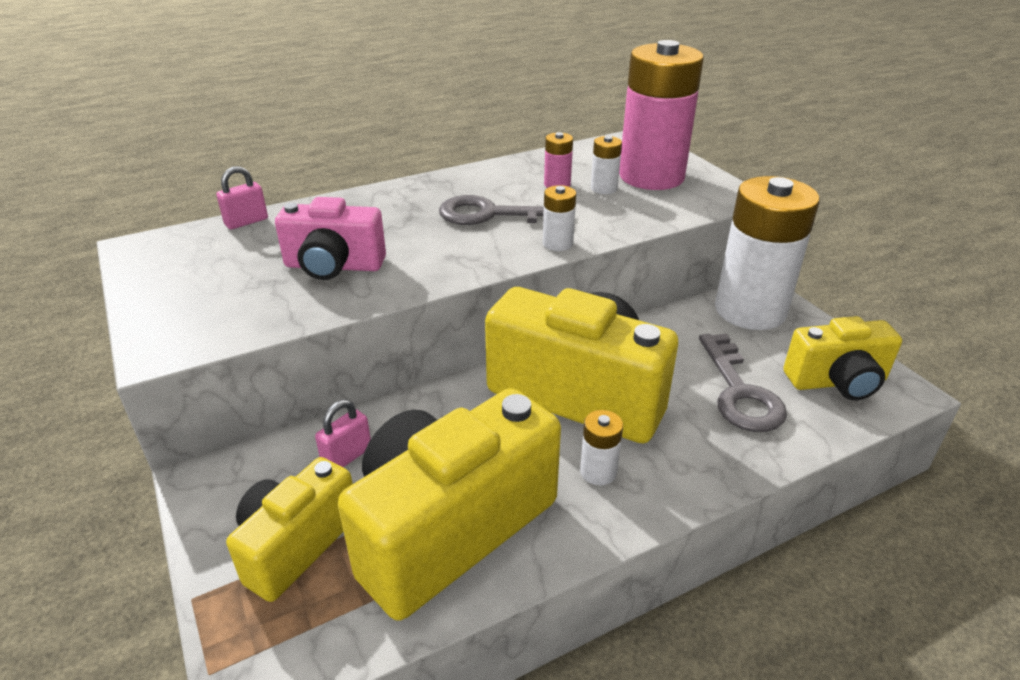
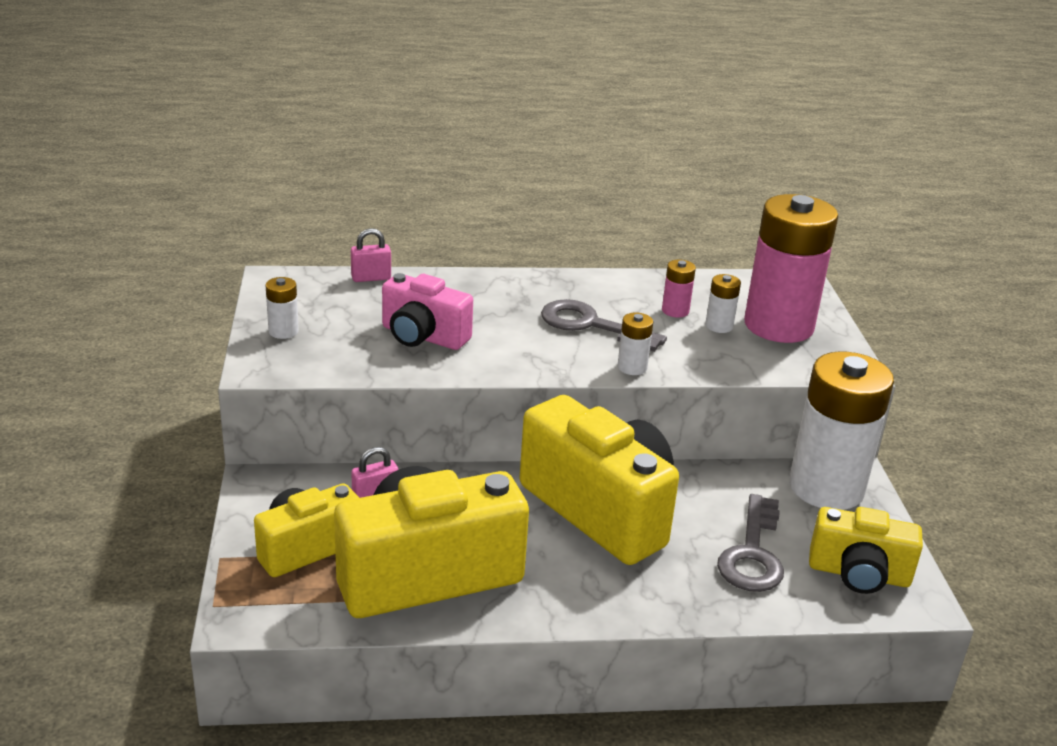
camera: 20 degrees right, 5 degrees down
(598, 472) = (573, 574): white battery -> white battery (283, 331)

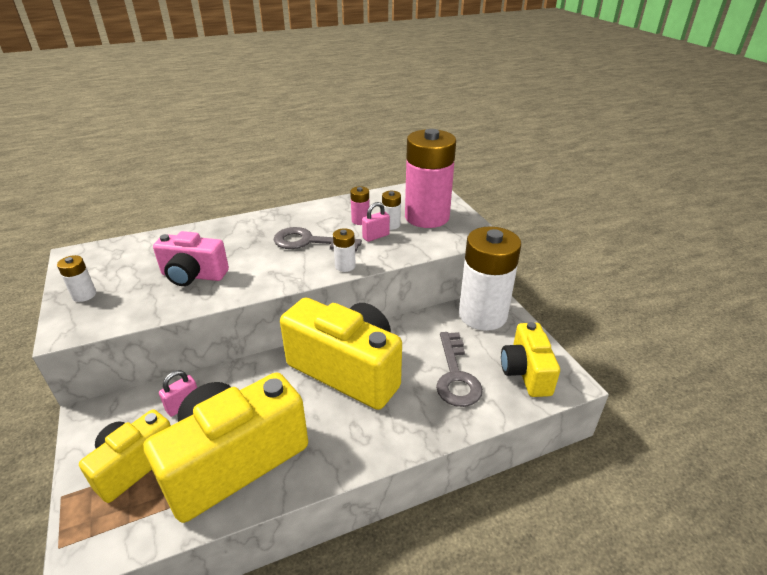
camera: 15 degrees left, 5 degrees up
(371, 278) = (148, 240): pink padlock -> pink padlock (376, 236)
(859, 574) = (526, 372): yellow camera -> yellow camera turned 90 degrees clockwise

